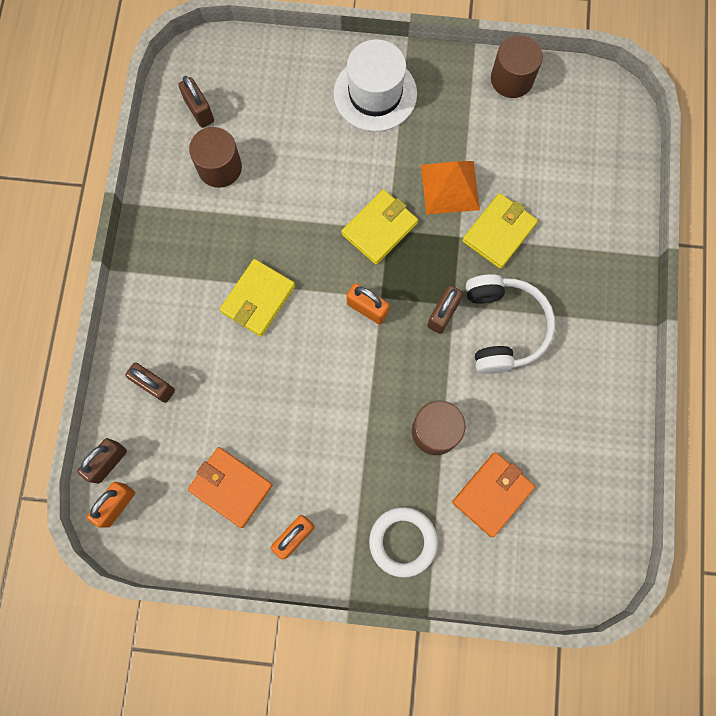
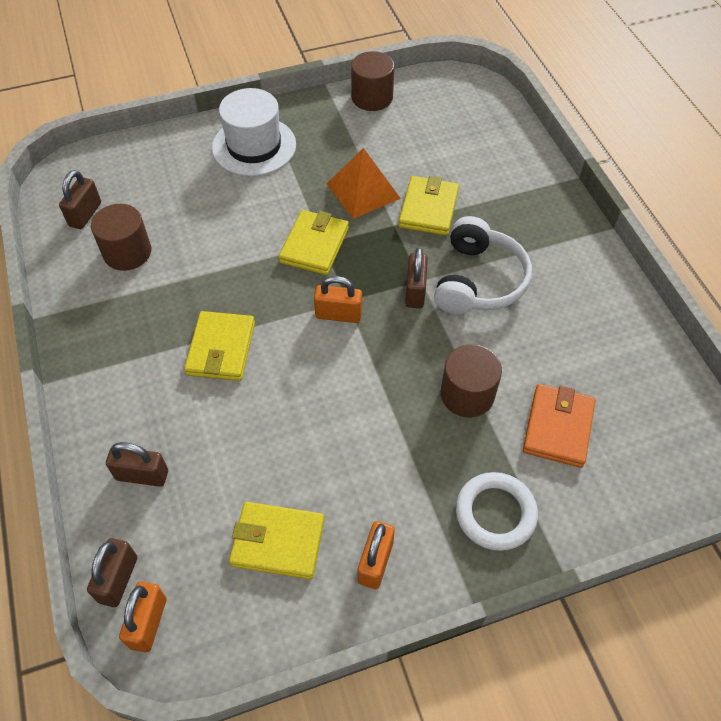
camera: 25 degrees left, 20 degrees down
(199, 111) = (85, 214): brown padlock -> brown padlock turned 75 degrees clockwise
(231, 487) = (278, 542): orange wallet -> yellow wallet
(503, 327) = (478, 280): white headphones -> white headphones turned 45 degrees clockwise

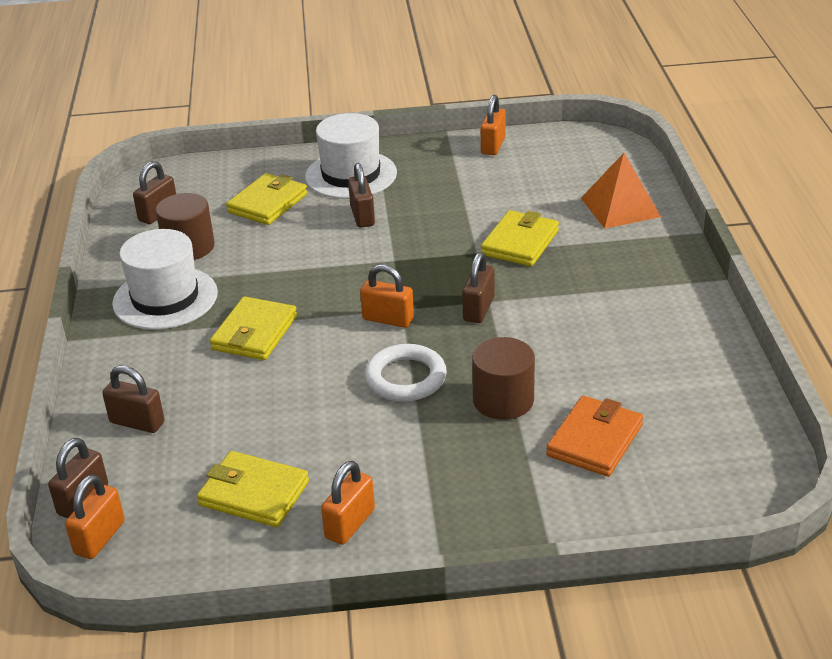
camera: 15 degrees right, 20 degrees down
(123, 318) = (165, 298): none -> white hat
(279, 195) = (362, 216): none -> brown padlock
(314, 245) = (384, 260): yellow wallet -> yellow wallet (268, 203)
(363, 191) = (454, 221): orange pyramid -> orange pyramid (620, 207)
(372, 97) = (493, 145): brown cylinder -> orange padlock
(478, 280) = (552, 307): white headphones -> none
(495, 513) = (496, 502): white ring -> white ring (405, 378)

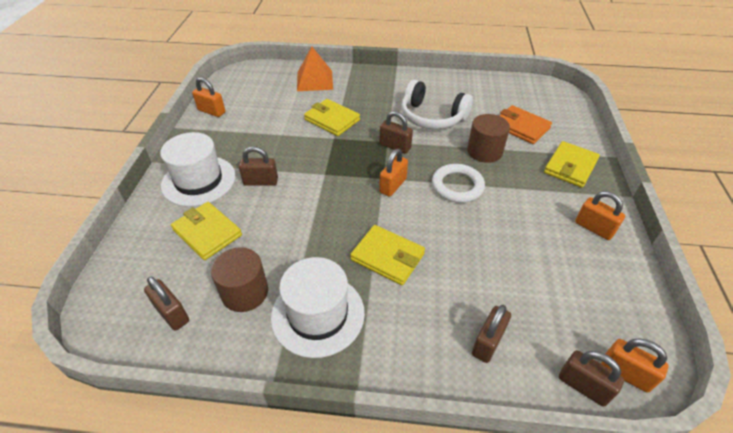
camera: 80 degrees left, 10 degrees up
(254, 493) = (569, 273): yellow wallet -> yellow wallet (570, 167)
(576, 336) = (432, 117): none -> white headphones

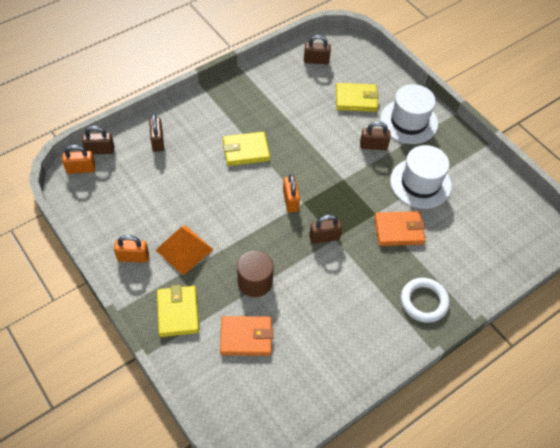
camera: 135 degrees right, 10 degrees up
(211, 111) = (490, 174): orange padlock -> none
(245, 292) = (296, 88): brown cylinder -> none
(261, 181) = (373, 146): brown padlock -> brown padlock turned 45 degrees clockwise
(315, 80) = (471, 267): orange pyramid -> orange pyramid (184, 250)
(318, 314) = (251, 101): white hat -> white hat (420, 183)
(332, 120) = (399, 230): yellow wallet -> orange wallet
(432, 117) = (329, 294): white headphones -> none
(457, 186) = (248, 230): white ring -> white ring (424, 301)

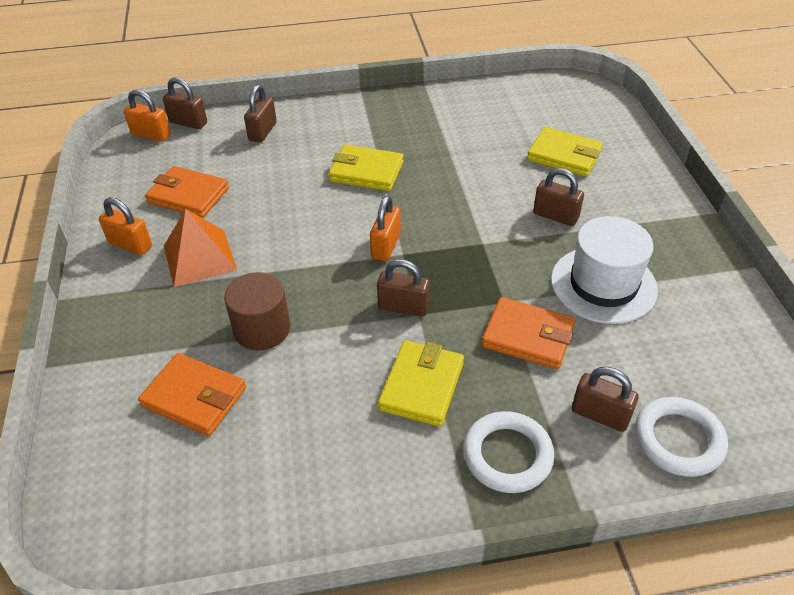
camera: 30 degrees right, 10 degrees down
(144, 208) = (188, 195): none -> orange wallet
(178, 312) = (130, 329): yellow wallet -> yellow wallet (421, 386)
(316, 60) = (534, 100): brown padlock -> brown padlock (600, 415)
(409, 121) = (631, 202): white hat -> none
(496, 260) = (678, 440): none -> white ring

